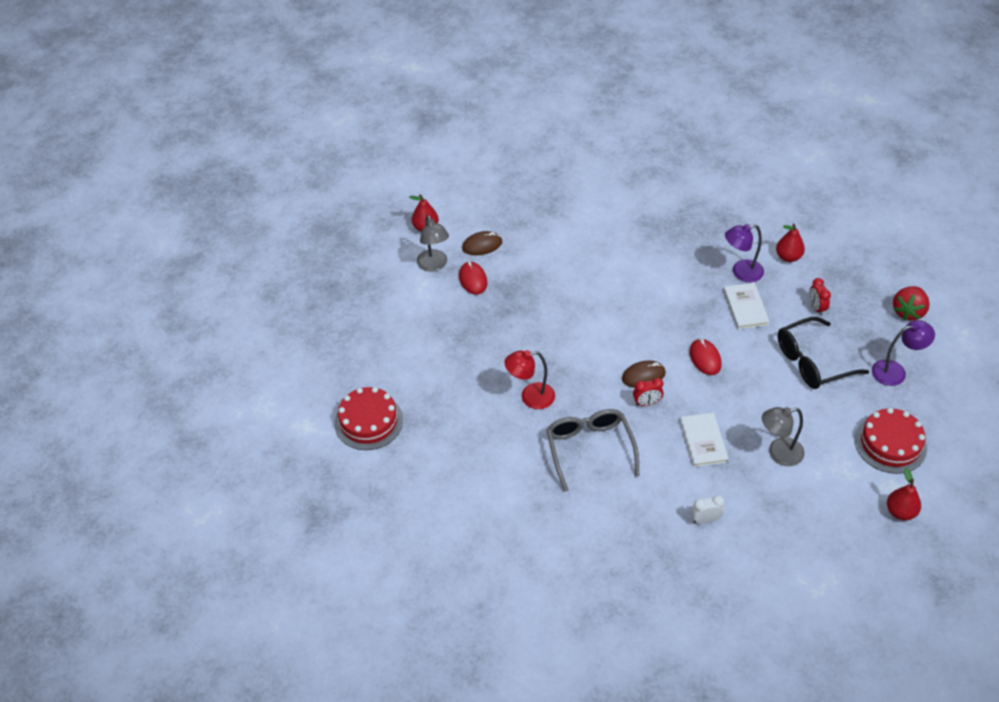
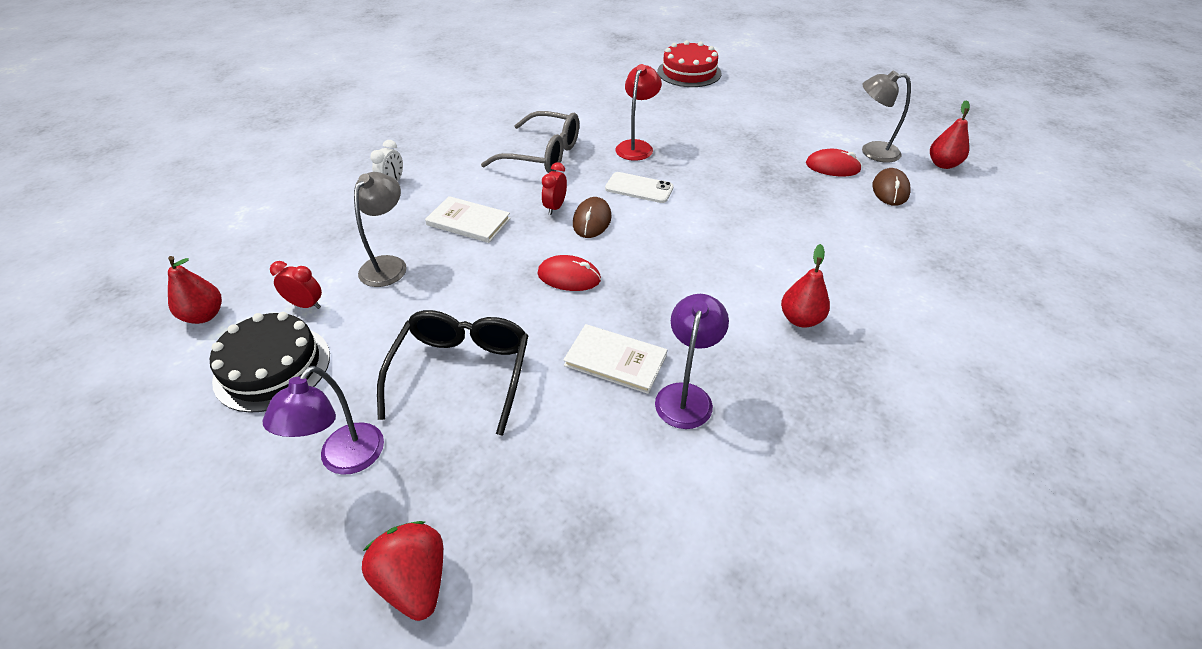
camera: 120 degrees right, 5 degrees down
(585, 369) = (639, 188): none -> white phone
(788, 257) = (677, 481): red pear -> red pear (800, 319)
(816, 308) = (543, 444): red clock -> red clock (306, 305)
(890, 444) = (272, 367): red cake -> black cake

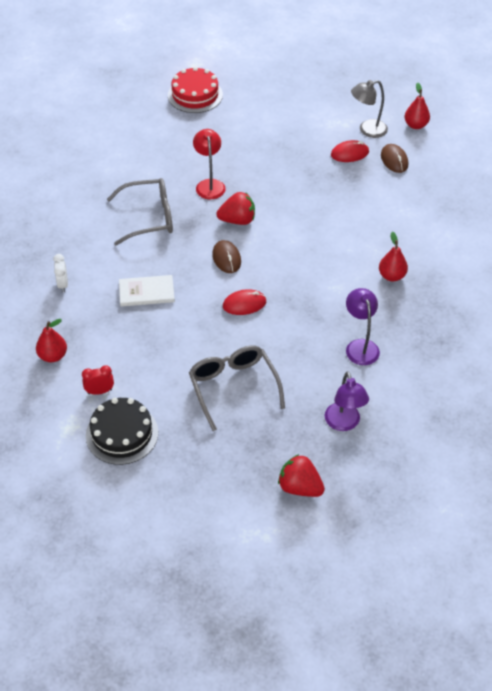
camera: 30 degrees left, 5 degrees up
(204, 315) = (42, 426): red pear -> red pear (53, 356)
(345, 460) = (214, 457): purple lamp -> purple lamp (344, 423)
(388, 265) = (124, 344): grey lamp -> none
(461, 373) = (233, 388): black glasses -> grey glasses
(555, 207) = (194, 258): red clock -> none
(615, 360) = (310, 343): white book -> none
(639, 188) = (237, 220): white phone -> red strawberry

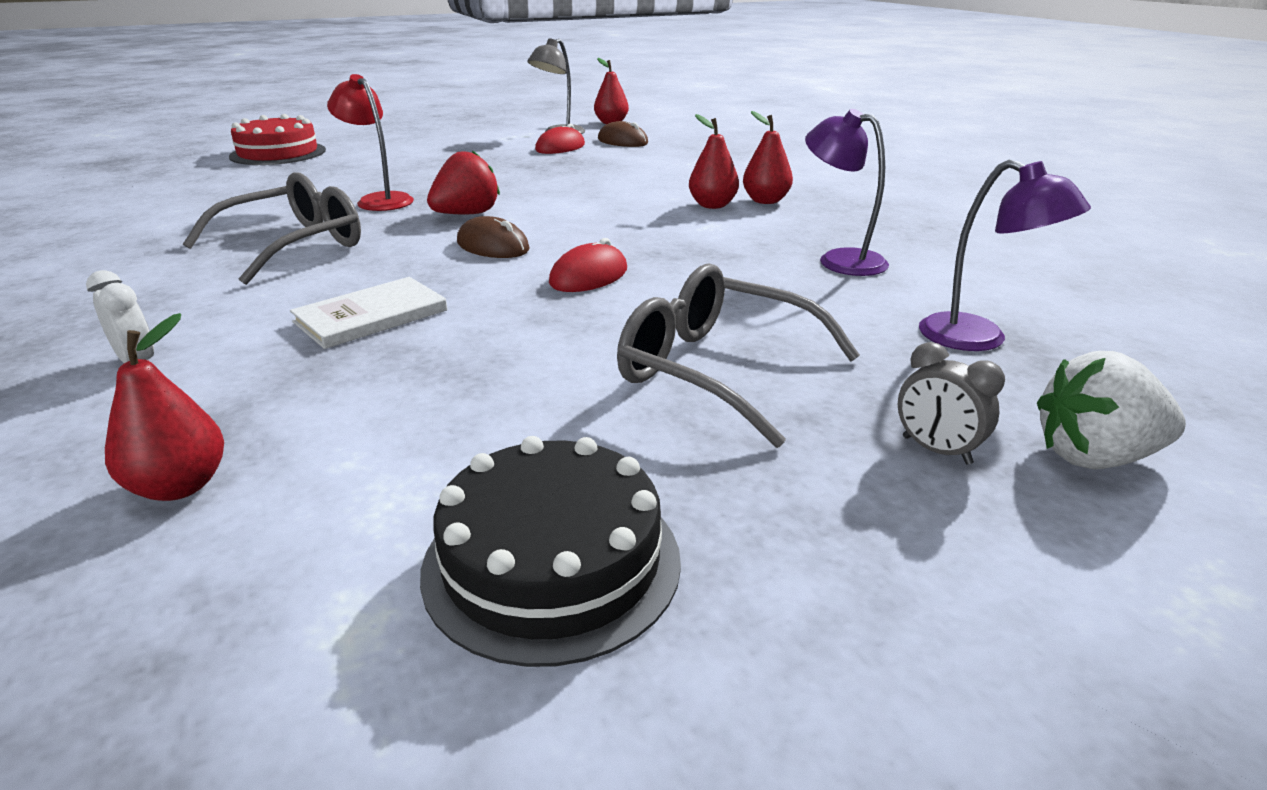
camera: 35 degrees left, 20 degrees down
(99, 391) = (393, 500): red clock -> none
(257, 458) = (936, 450): none -> grey clock
(300, 487) = (1094, 457): red strawberry -> white strawberry
(359, 267) = (712, 205): none -> red pear

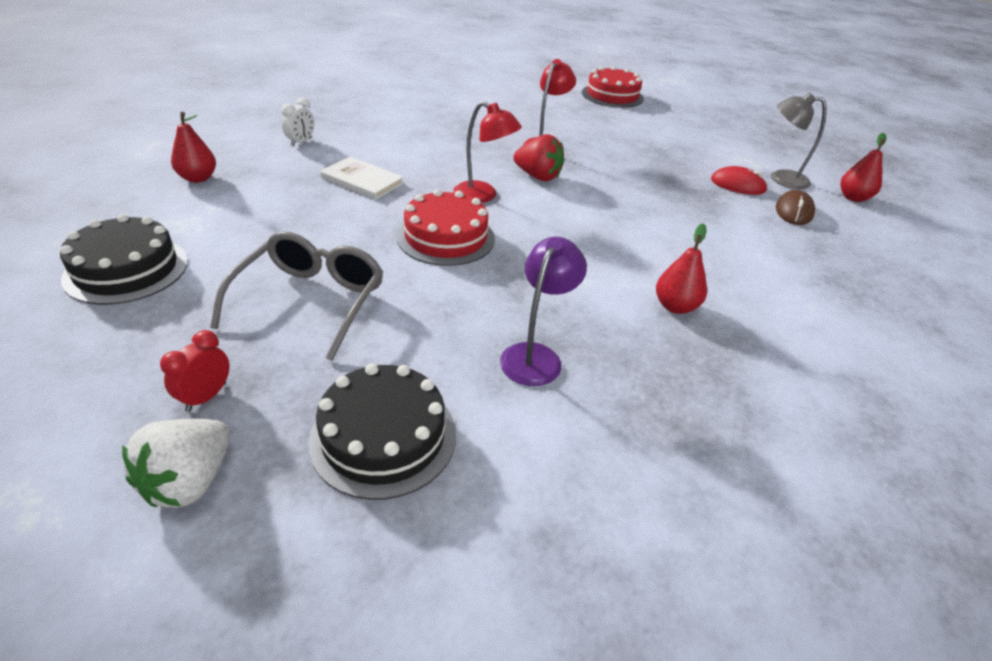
camera: 70 degrees right, 10 degrees up
(293, 246) = (451, 139): grey glasses -> none
(493, 246) = (483, 196): brown mouse -> red lamp
(589, 276) = (446, 237): red mouse -> red cake
(712, 205) = (637, 277): red pear -> none
(936, 450) = (206, 397): grey clock -> red clock
(979, 339) = (383, 436): purple lamp -> black cake
(1094, 457) = (190, 481): white strawberry -> white strawberry turned 135 degrees counterclockwise

